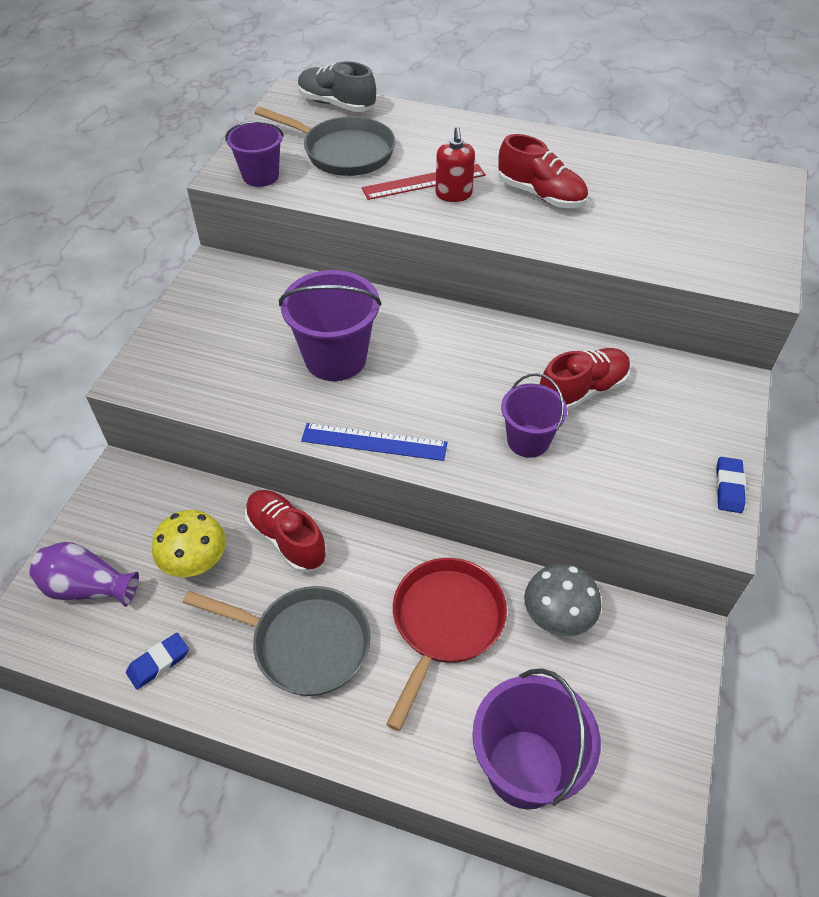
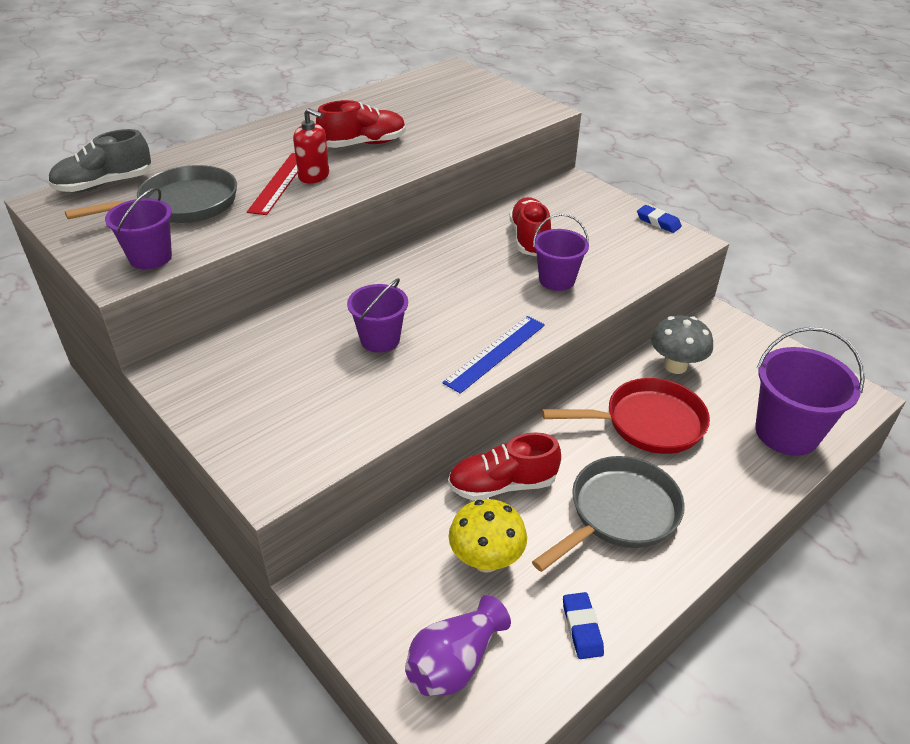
camera: 60 degrees left, 10 degrees down
(335, 358) = (380, 339): purple bucket -> purple bucket, size x0.63
(445, 623) = (647, 423): red pan -> red pan turned 120 degrees clockwise

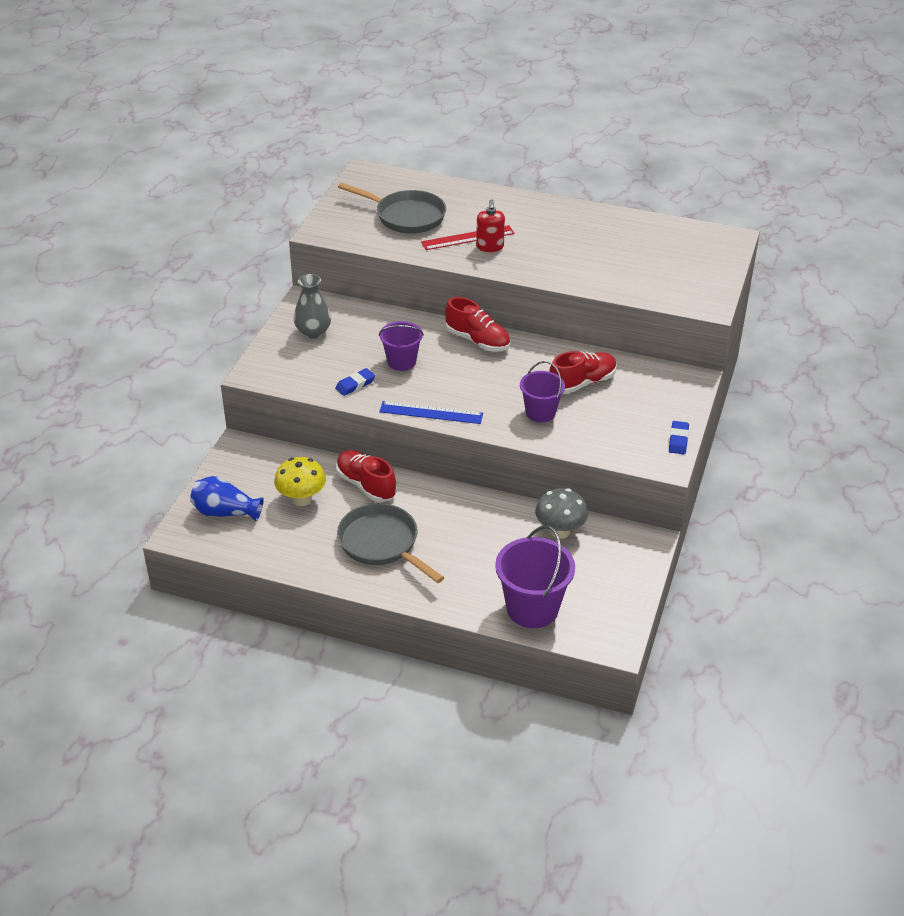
camera: 60 degrees right, 0 degrees up
(105, 185) = (399, 180): grey shoe -> none
(150, 257) = (344, 233): purple bucket -> none
(243, 390) = (313, 332): none -> grey vase
(363, 144) = (555, 247): red shoe -> red shoe (477, 341)
(454, 662) = (225, 512): purple vase -> blue vase
(582, 628) = (281, 553): blue eraser -> blue eraser (355, 384)
(619, 513) = (382, 544): grey pan -> grey pan turned 150 degrees counterclockwise
(647, 423) = (481, 534): red pan -> none

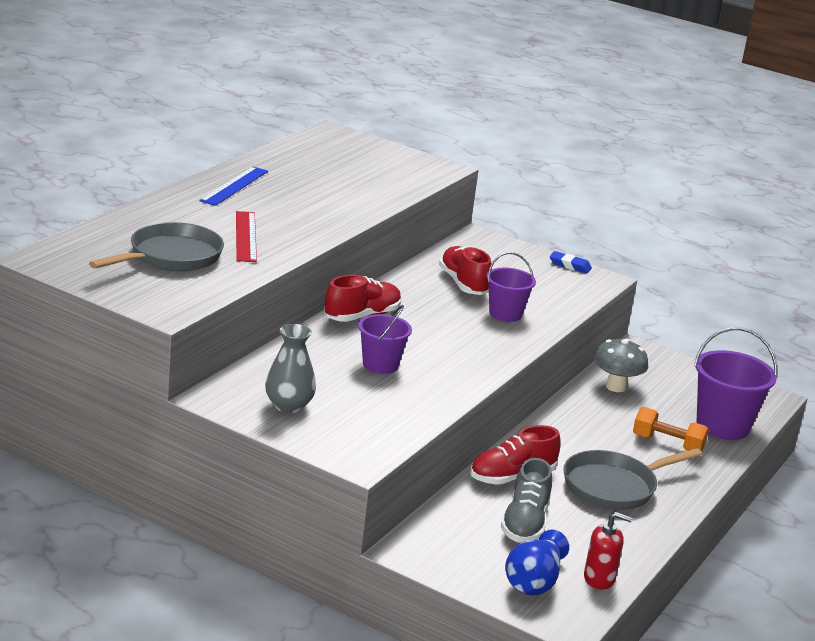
camera: 80 degrees left, 15 degrees down
(301, 499) = (525, 523): yellow mushroom -> grey shoe
(355, 384) = (412, 400): blue eraser -> none
(431, 412) = (484, 368): blue ruler -> blue ruler (234, 186)
(474, 572) = (667, 444): none -> orange dumbbell
(490, 247) = (273, 230): red soap dispenser -> red soap dispenser (599, 579)

